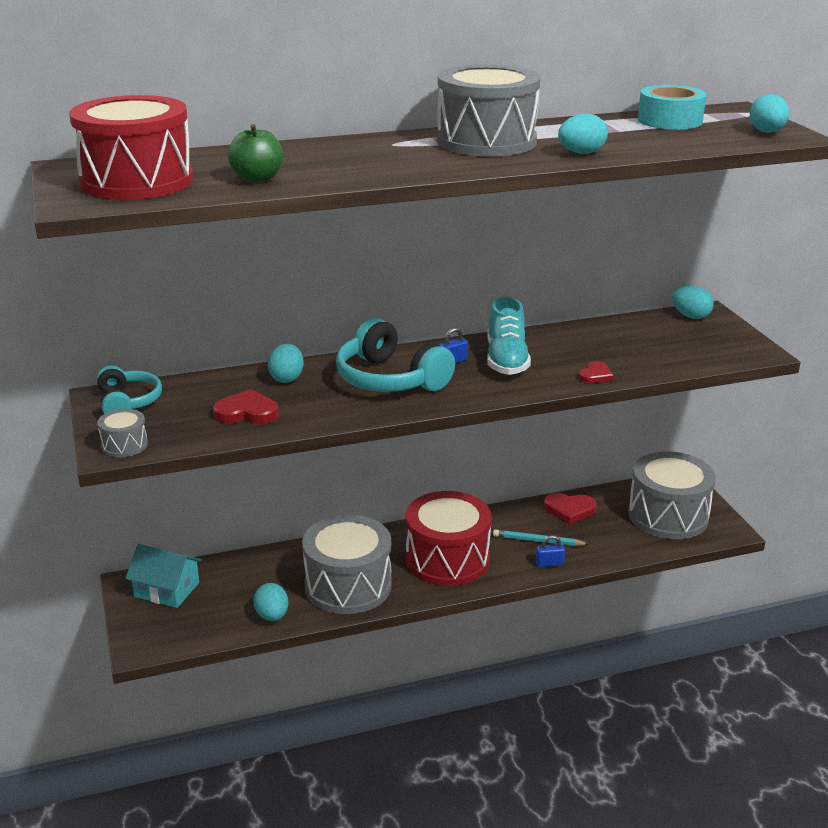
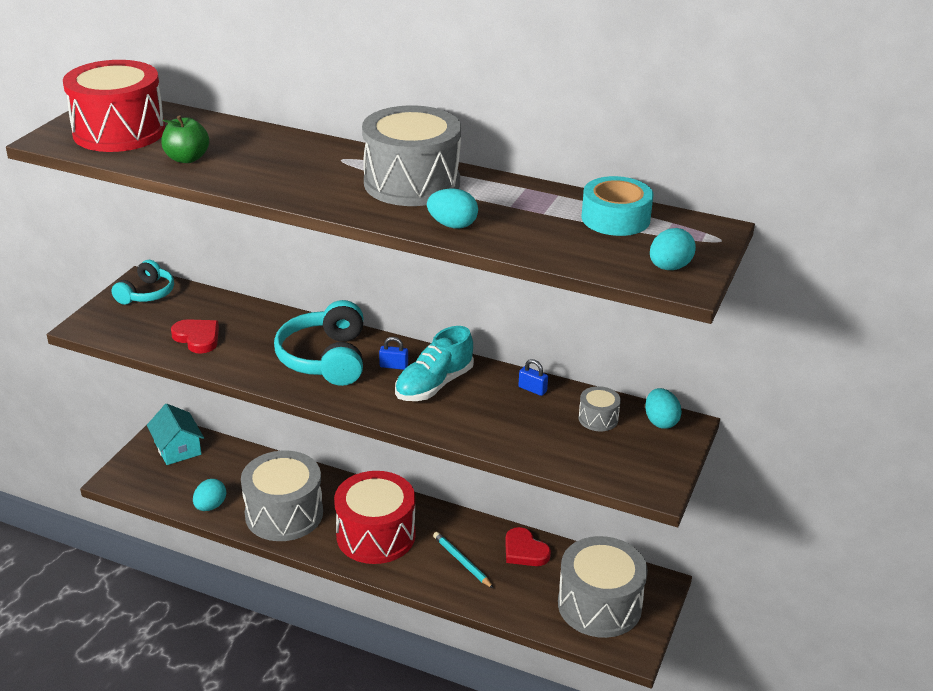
camera: 40 degrees right, 5 degrees up
(124, 445) = (97, 326): grey drum -> grey drum (598, 418)
(287, 378) = (263, 323): turquoise egg -> none
(549, 564) = (443, 585): blue padlock -> blue padlock (532, 389)
(595, 375) = (476, 434): red heart -> none

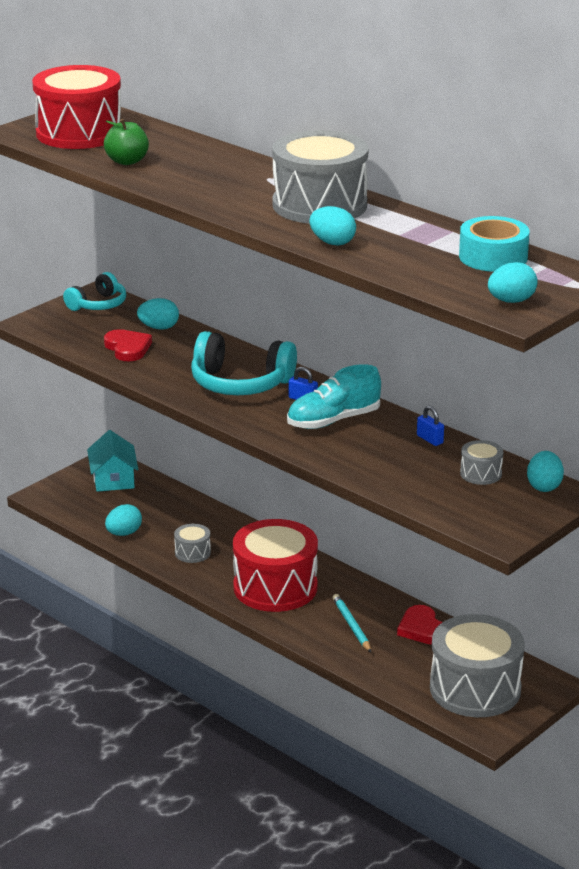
camera: 20 degrees right, 5 degrees down
(218, 310) = (159, 328): none -> turquoise egg
(284, 514) = (192, 552): grey drum -> grey drum, size x0.44
(326, 359) = (240, 383): turquoise headphones -> turquoise headphones turned 90 degrees counterclockwise

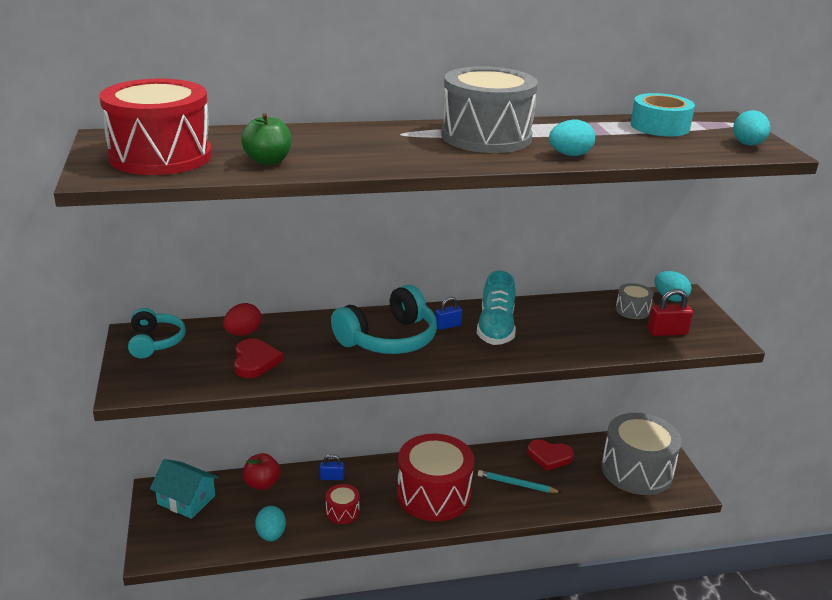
camera: 55 degrees left, 0 degrees up
(128, 348) = (255, 361): red heart -> red heart turned 75 degrees clockwise
(159, 328) = (243, 333): turquoise egg -> red egg
(176, 501) = (262, 484): none -> red apple
(192, 552) = (342, 512): grey drum -> red drum
(429, 439) = (565, 307): blue padlock -> blue padlock (332, 477)
(464, 502) = (667, 332): none -> red padlock

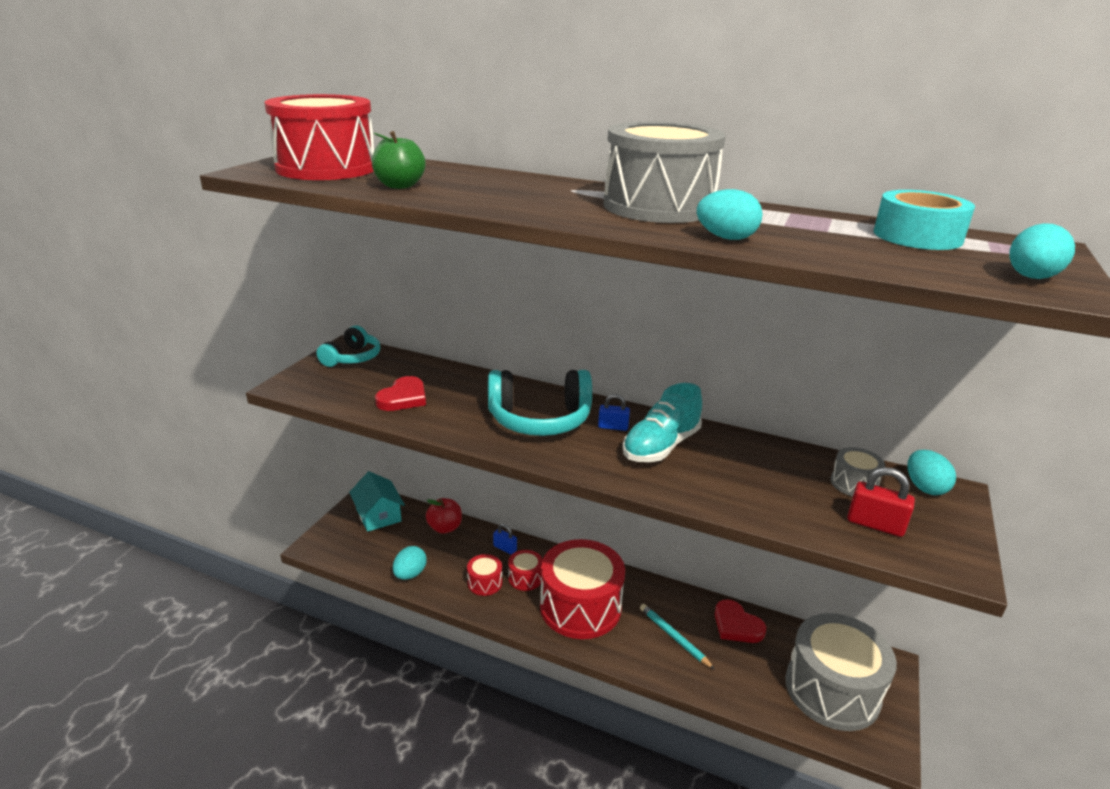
camera: 35 degrees right, 0 degrees up
(243, 333) = (424, 372): red egg -> none
(371, 493) = (525, 578): none -> red drum

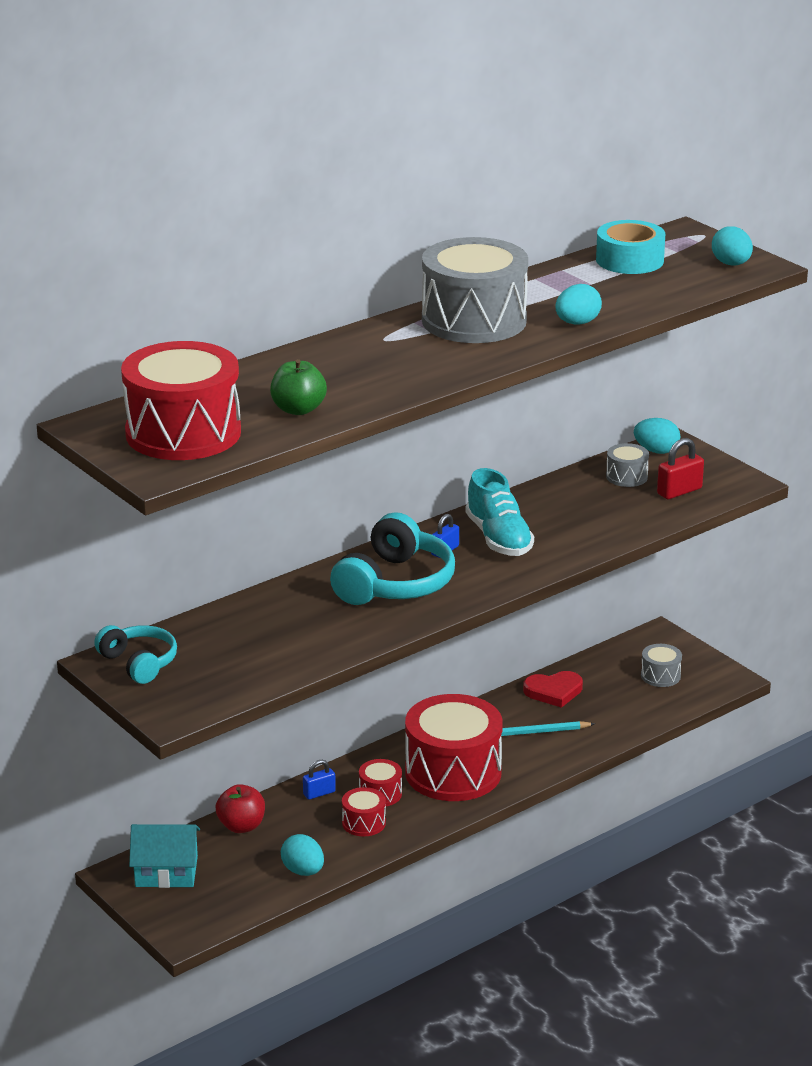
camera: 60 degrees left, 0 degrees up
(403, 398) = (275, 649): red heart -> none
(832, 690) = (660, 676): grey drum -> grey drum, size x0.44

